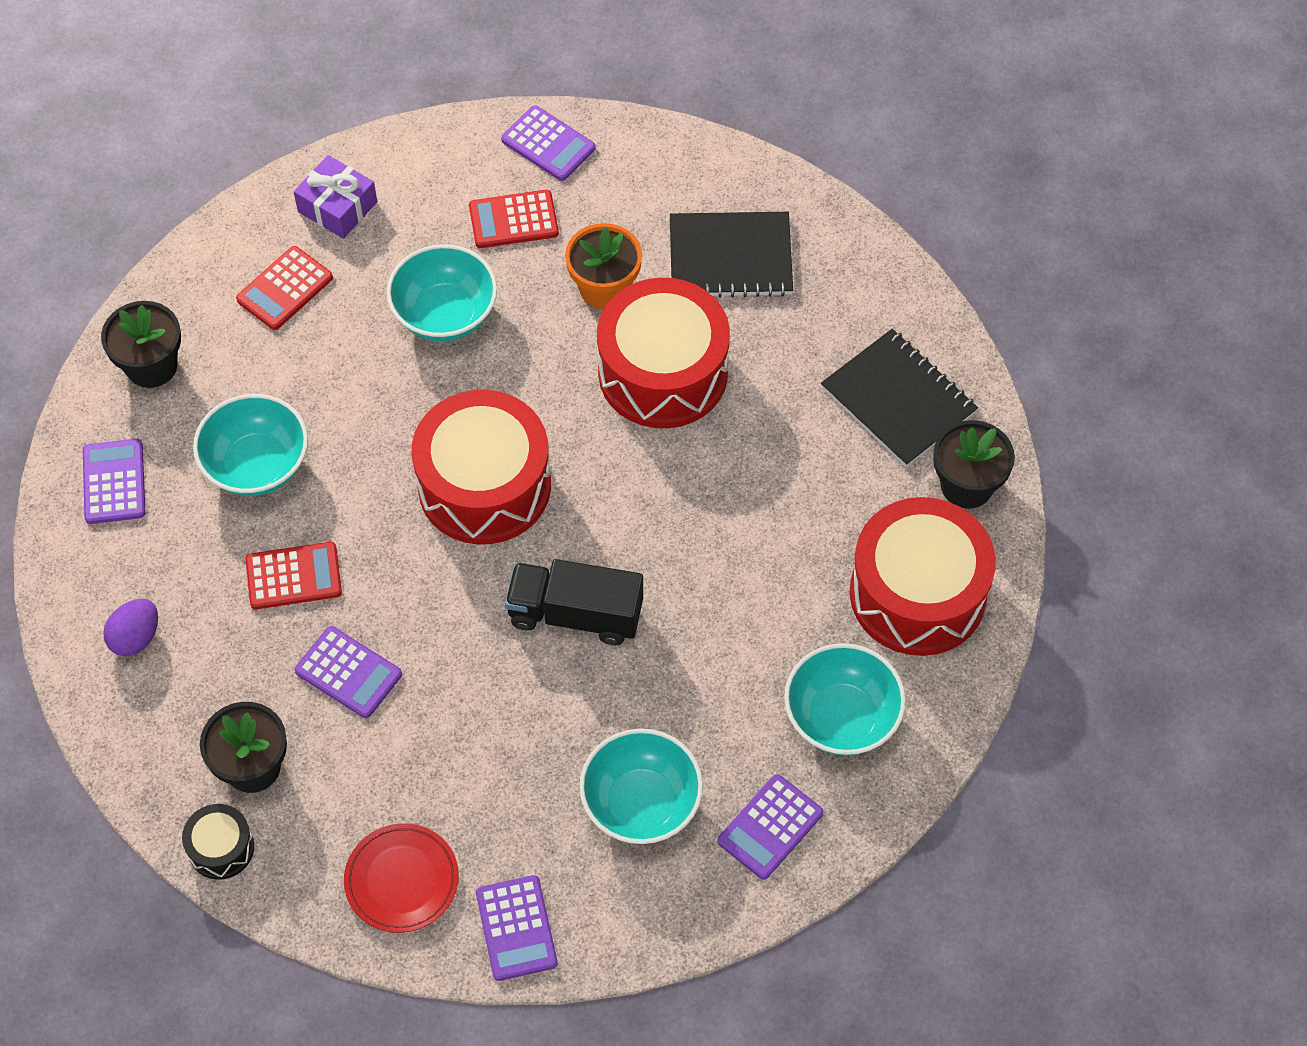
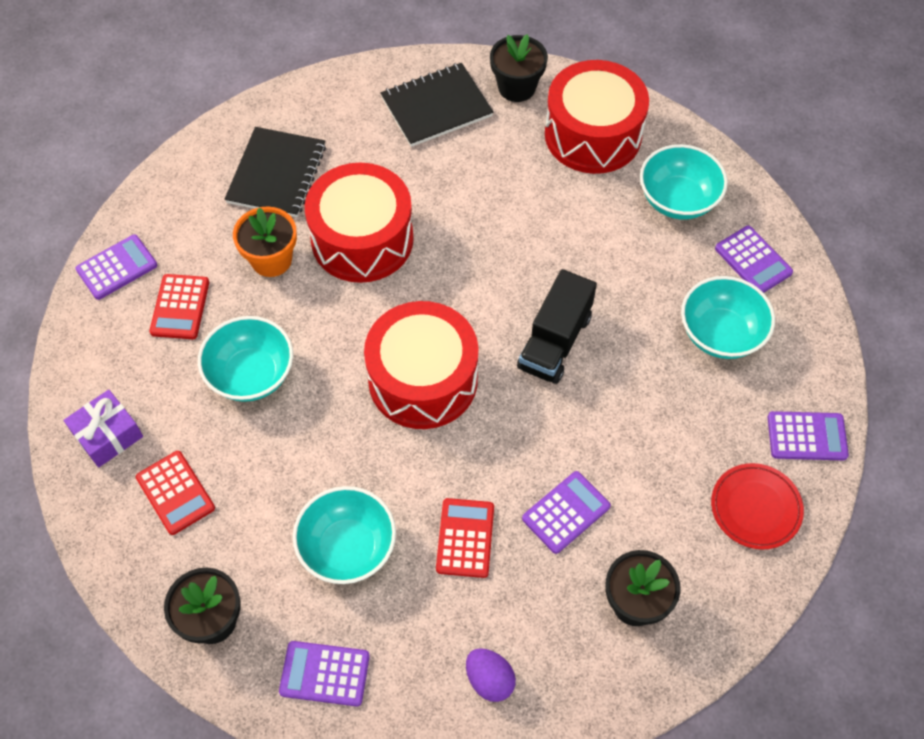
camera: 75 degrees left, 0 degrees up
(221, 848) = (704, 641): black drum -> none

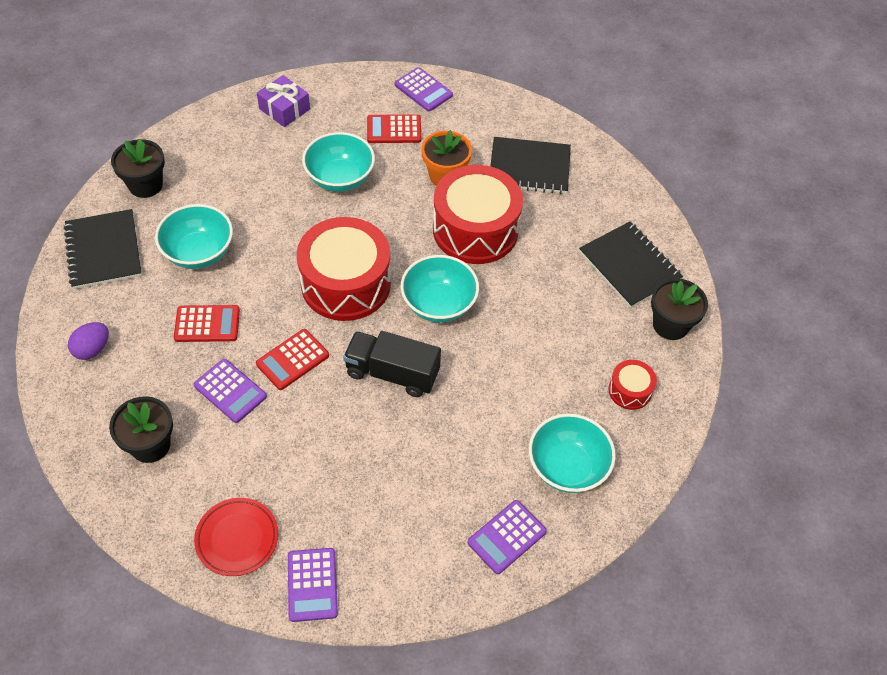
camera: 80 degrees right, 5 degrees down
(175, 493) = (241, 151): red calculator -> red calculator (292, 360)
(324, 674) = (103, 251): purple calculator -> black notebook
(593, 134) = (630, 390): red drum -> red drum, size x0.46
(720, 334) = (417, 508): turquoise bowl -> turquoise bowl (439, 304)

